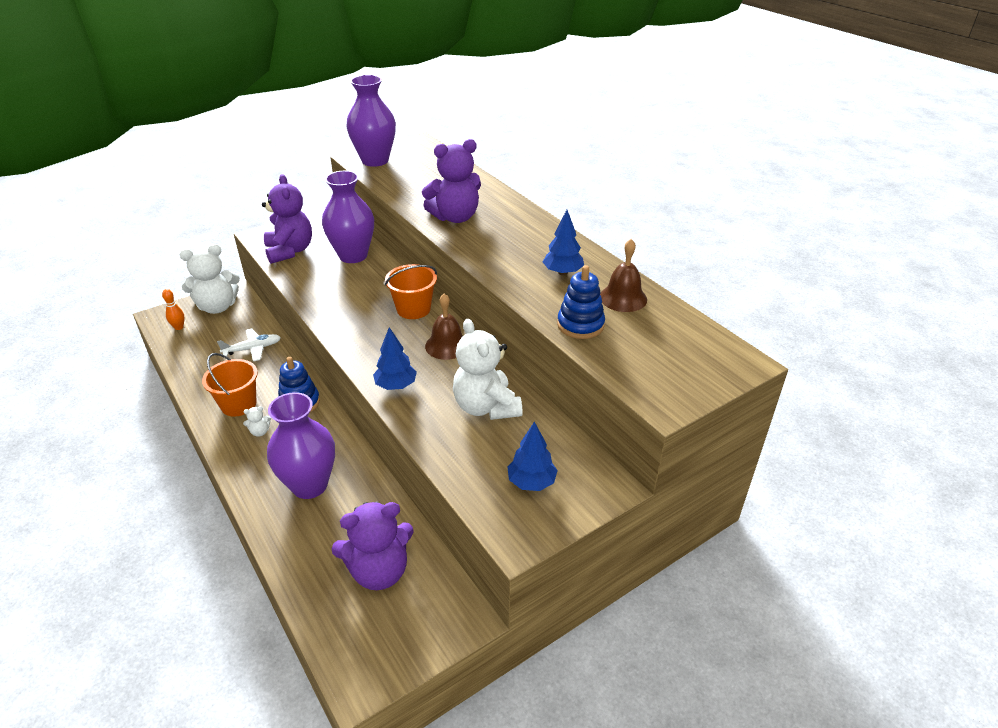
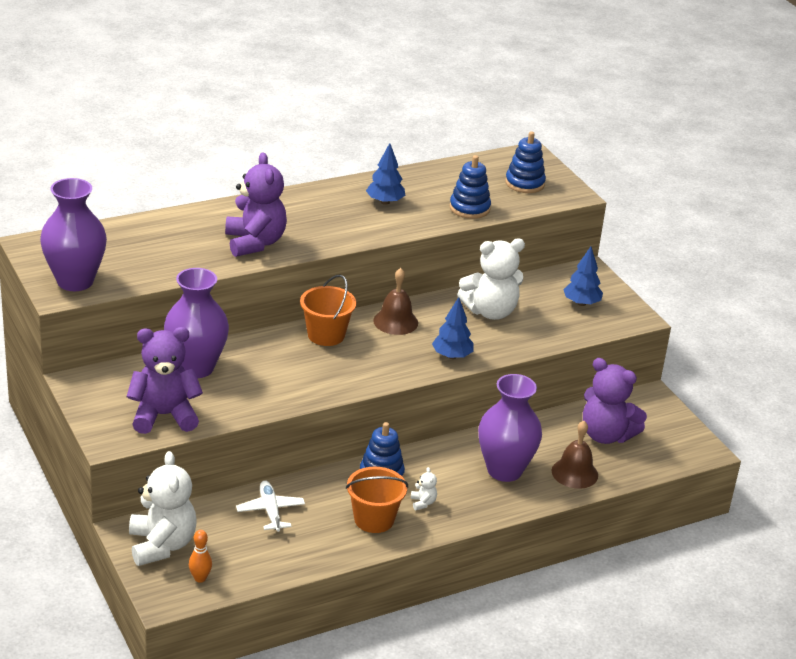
camera: 85 degrees left, 5 degrees down
(379, 571) = (606, 435): purple teddy bear -> purple teddy bear turned 135 degrees clockwise
(623, 298) = (434, 182): brown bell -> brown bell (574, 473)
(665, 362) = (524, 183): none -> blue stacking toy

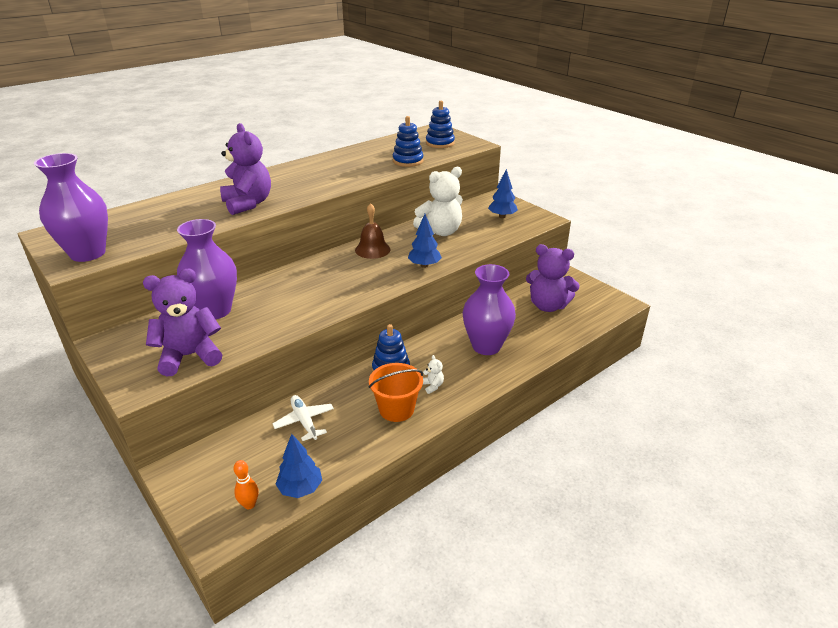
camera: 10 degrees left, 0 degrees up
(162, 545) = (207, 478): white teddy bear -> none
(326, 335) = (320, 268): orange bucket -> none
(385, 202) = (344, 166): blue tree -> blue tree (300, 488)
(574, 473) = (539, 337): brown bell -> none

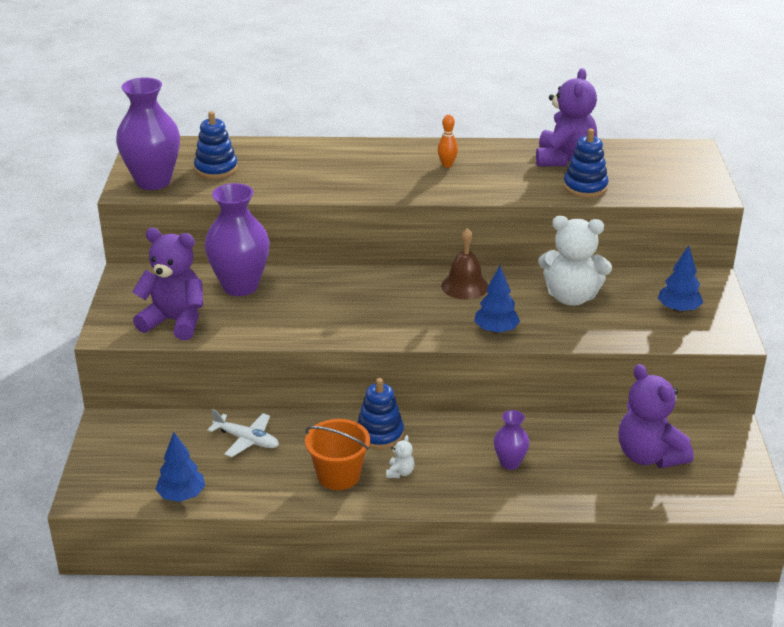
camera: 40 degrees right, 0 degrees up
(248, 204) = (343, 179): purple teddy bear -> purple teddy bear (564, 159)
(249, 504) = (132, 484): orange bowling pin -> orange bowling pin (447, 165)
(304, 421) = (247, 440): white plane -> white plane turned 105 degrees clockwise
(440, 143) = (665, 174): blue stacking toy -> blue stacking toy (216, 169)
(486, 346) = (510, 463): purple vase -> purple vase, size x0.51

